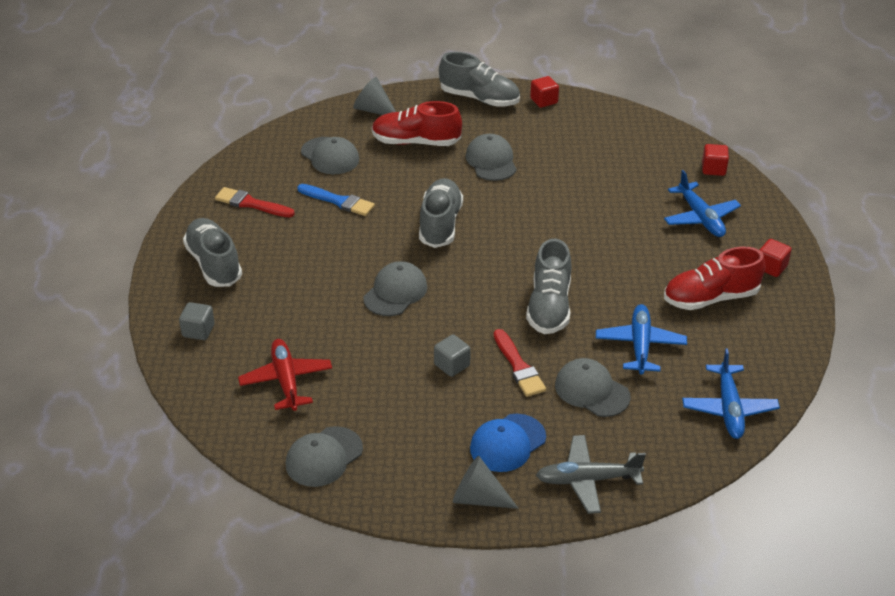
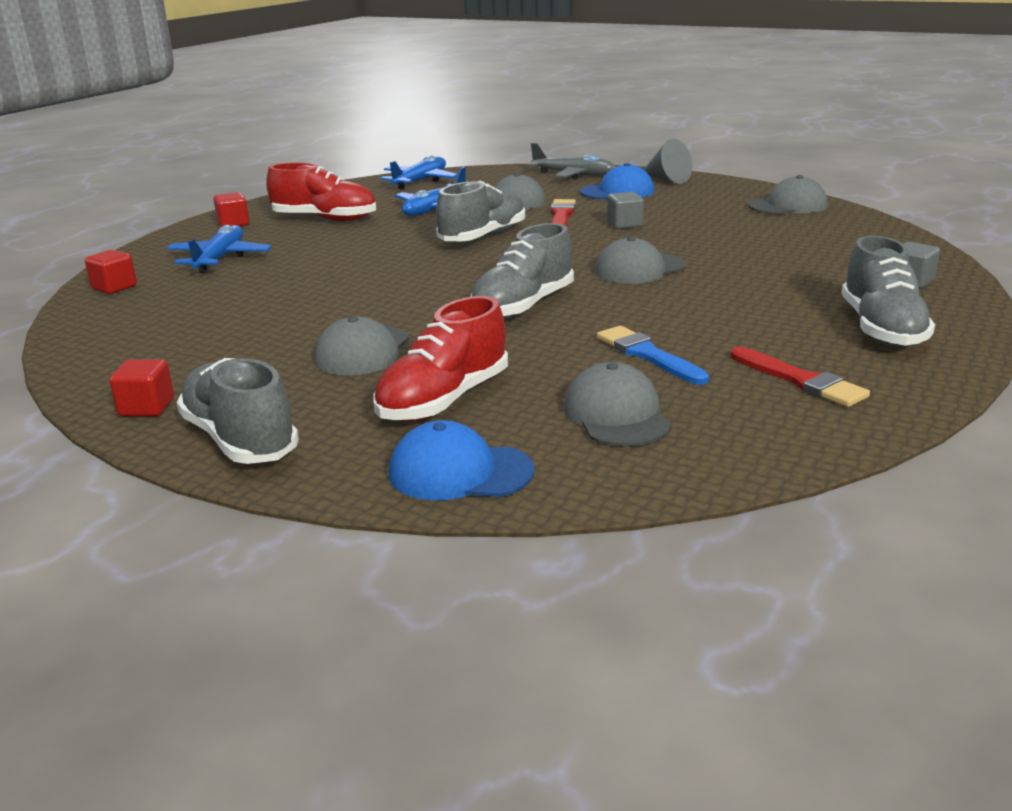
camera: 150 degrees left, 15 degrees down
(286, 380) = (808, 240): red plane -> none
(374, 110) = (460, 472): grey cone -> blue cap
(416, 142) = (444, 400): red shoe -> red shoe turned 90 degrees clockwise

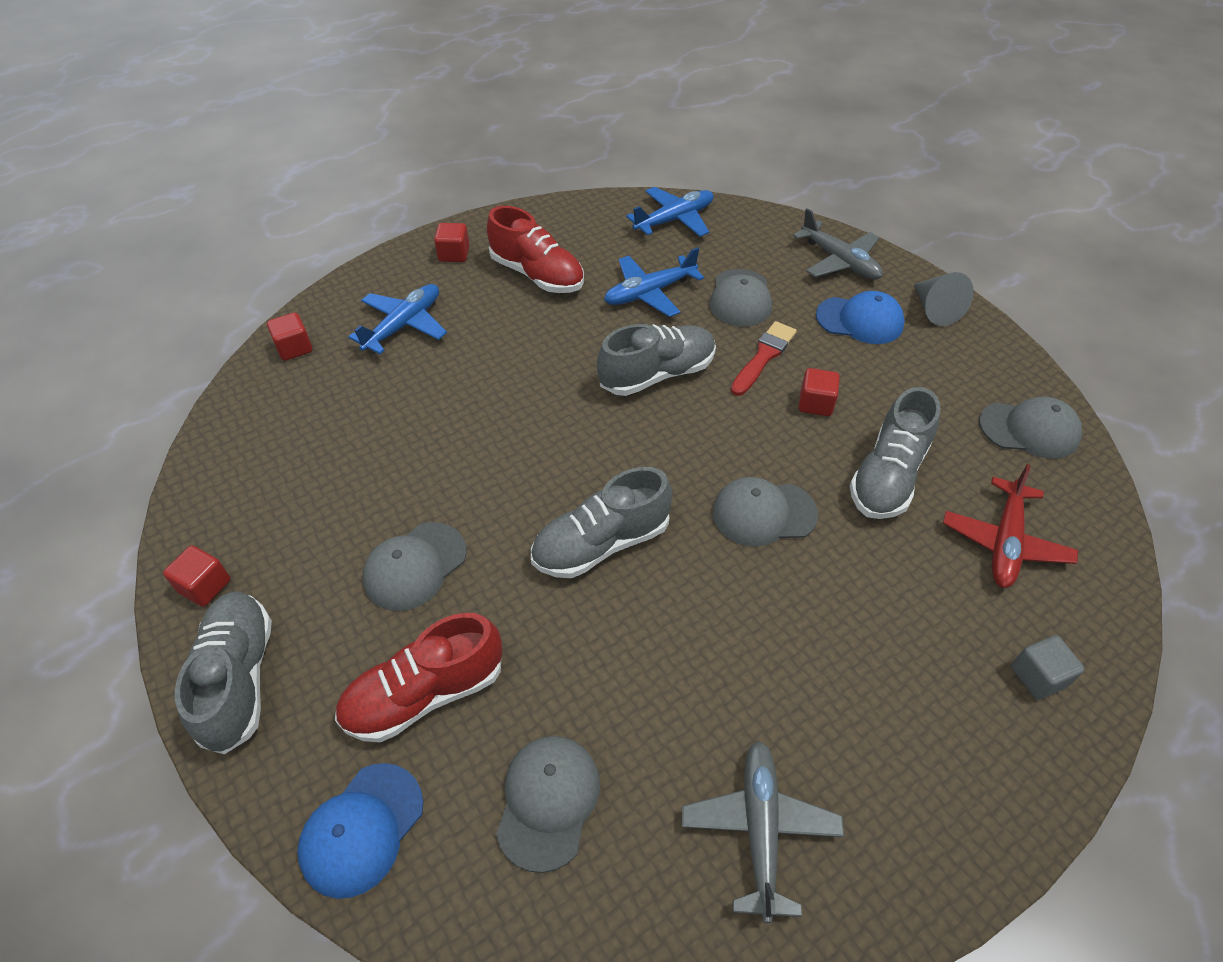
camera: 25 degrees right, 25 degrees up
(460, 472) = (362, 829): blue cap -> blue cap turned 90 degrees counterclockwise
(624, 224) = (815, 403): grey cube -> red cube
(648, 355) = (651, 701): blue brush -> none
(800, 380) = (759, 829): red brush -> grey plane
(825, 244) = (1004, 542): none -> red plane
(881, 329) = (923, 766): grey shoe -> grey shoe (888, 476)

